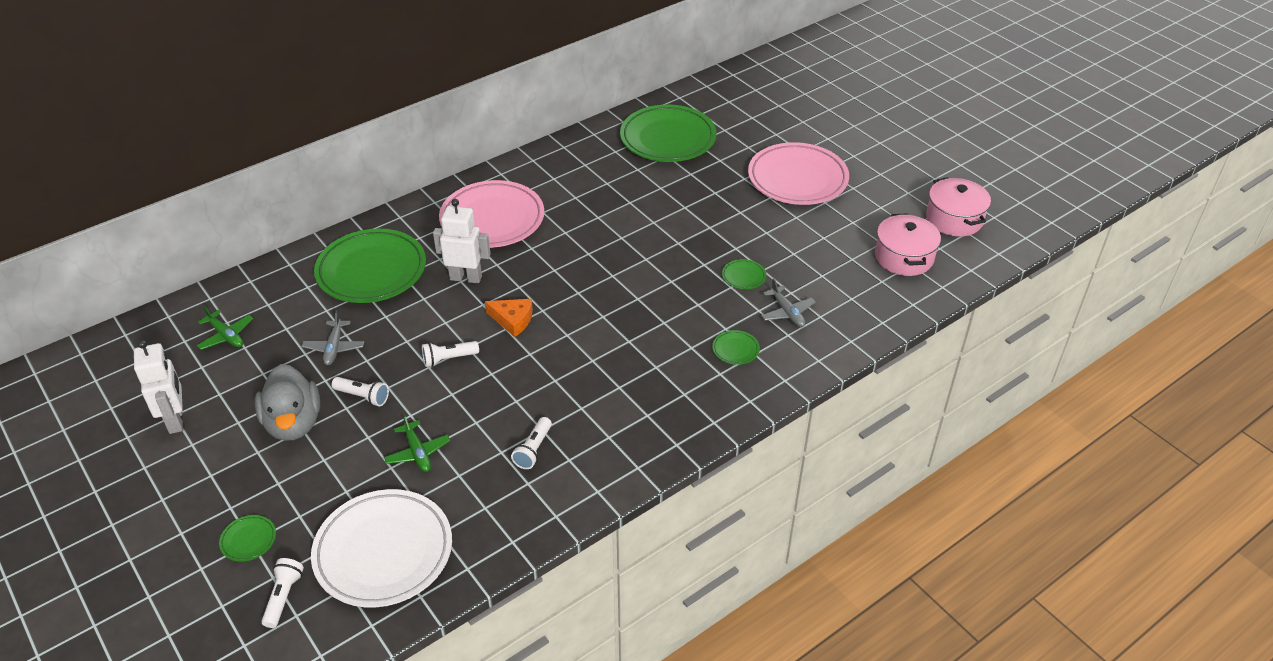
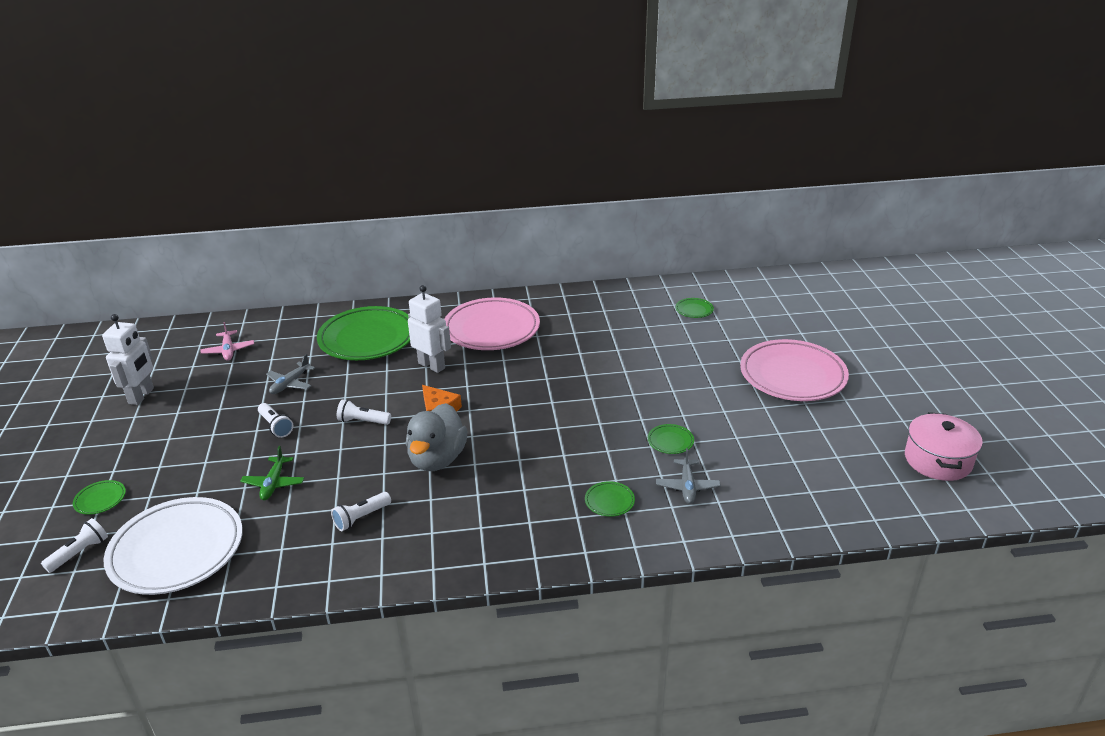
camera: 30 degrees right, 10 degrees down
(226, 335) = (228, 350): green plane -> pink plane
(293, 423) = (211, 427): grey duck -> grey duck (437, 459)
(668, 139) = (694, 310): green plate -> green plate, size x0.40
(904, 257) = (852, 478): pink pot -> none

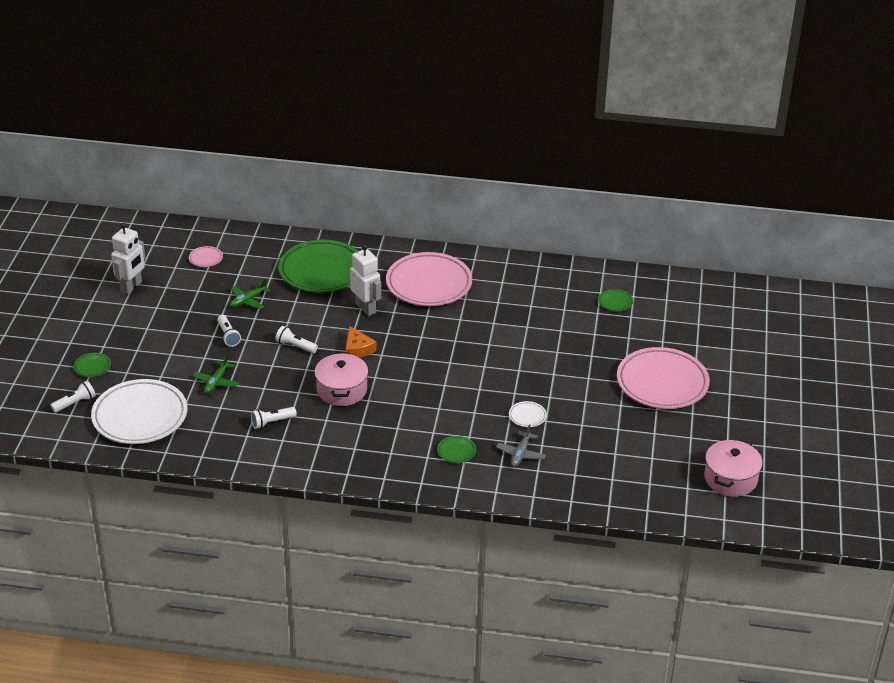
camera: 15 degrees right, 5 degrees up
(228, 350) = (206, 258): pink plane -> pink plate
(290, 384) = (248, 300): grey plane -> green plane
(437, 459) = (342, 390): grey duck -> pink pot
(670, 441) = (527, 416): green plate -> white plate

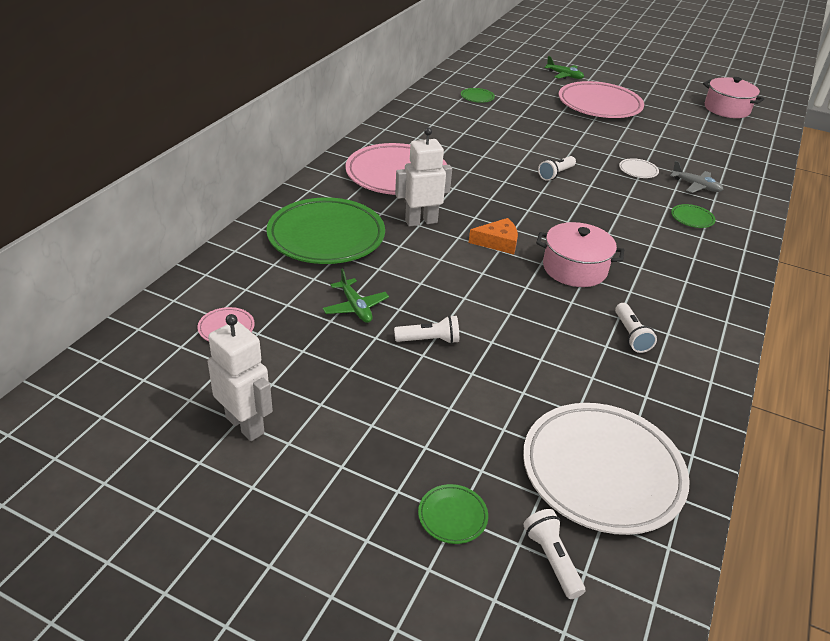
camera: 75 degrees left, 0 degrees up
(216, 382) = (534, 371): green plane -> green plane (564, 75)
(295, 346) = (475, 286): white flashlight -> white flashlight (556, 174)

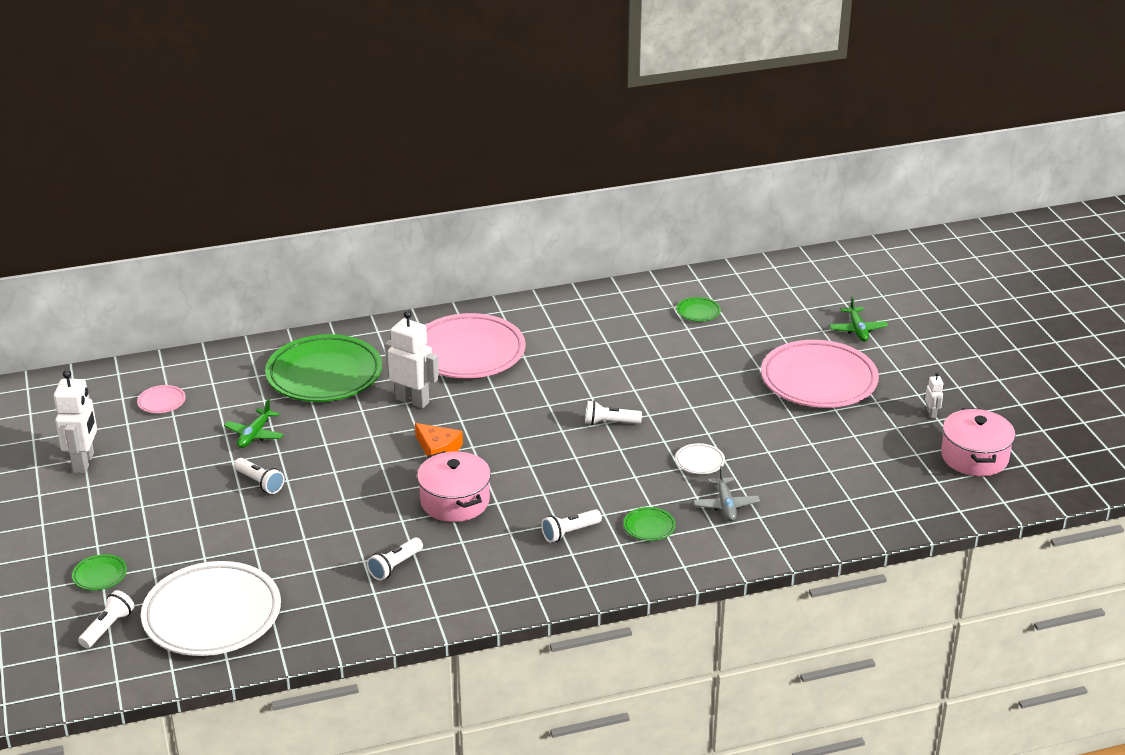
camera: 50 degrees right, 5 degrees down
(667, 247) = (570, 532): none -> white flashlight
(672, 98) = (931, 413): none -> white robot

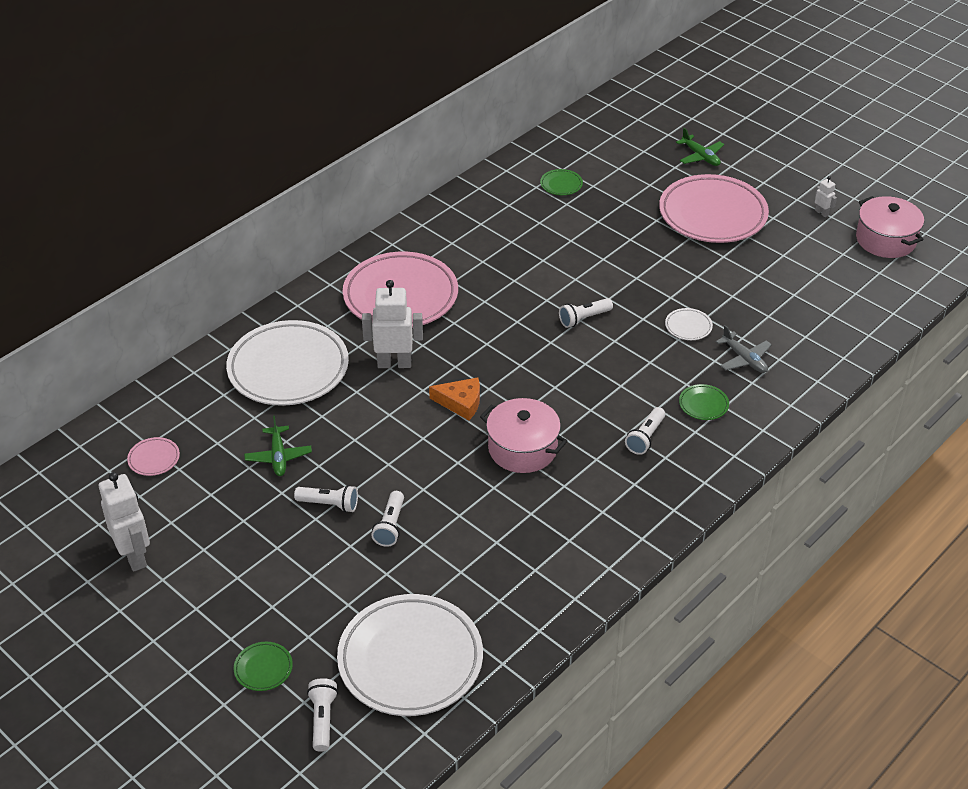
camera: 30 degrees left, 10 degrees up
(324, 375) = (288, 368): green plate -> white plate
(395, 566) = (529, 535): white flashlight -> white flashlight (390, 526)

